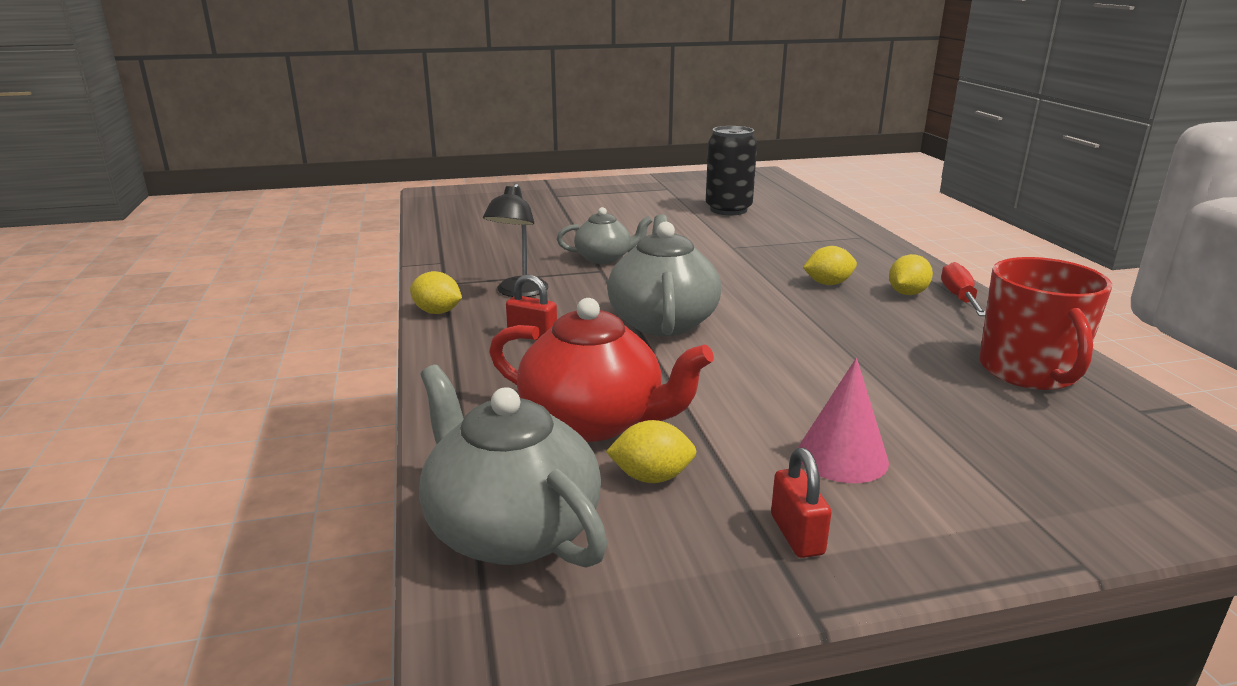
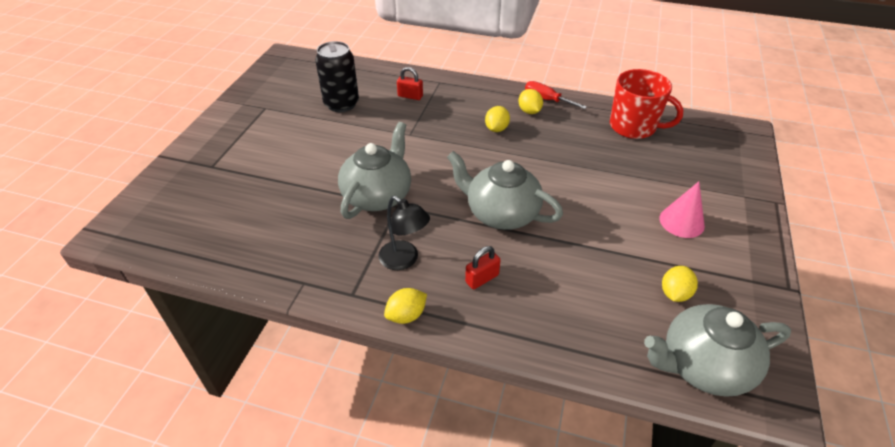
camera: 60 degrees left, 20 degrees up
(594, 421) = (609, 293): red teapot -> none
(604, 258) = (377, 196): grey teapot -> grey teapot, size x1.65
(797, 535) = (737, 267): red padlock -> red padlock (410, 96)

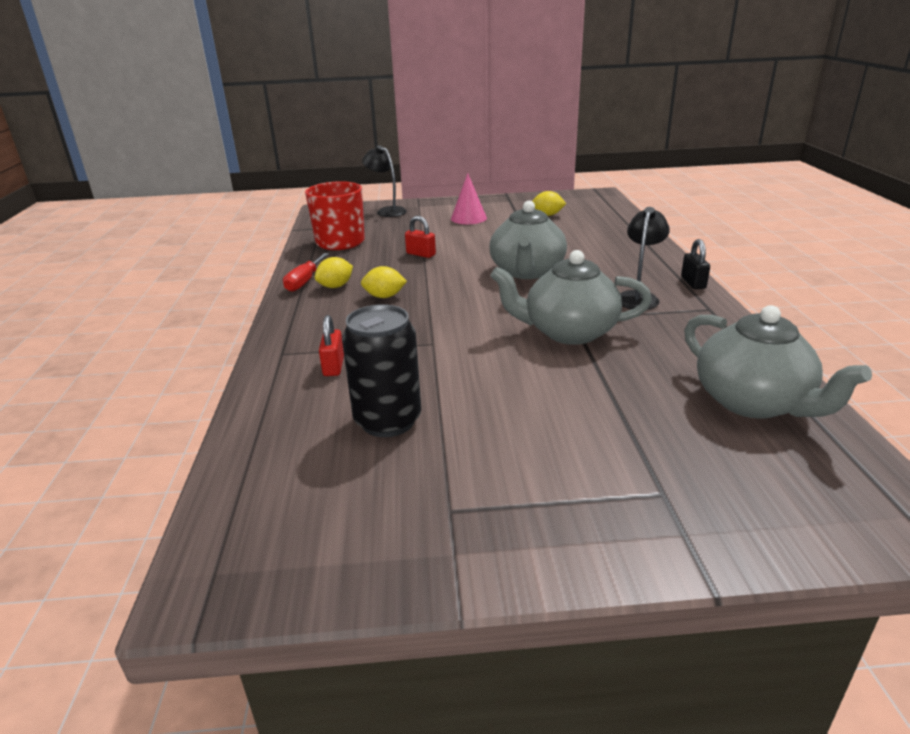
camera: 110 degrees left, 15 degrees down
(406, 315) = (693, 283): yellow lemon -> black padlock
(482, 278) = (614, 265): red padlock -> red padlock (421, 254)
(703, 366) = (598, 206): grey teapot -> grey teapot (753, 402)
(727, 169) = (387, 211): none -> black lamp

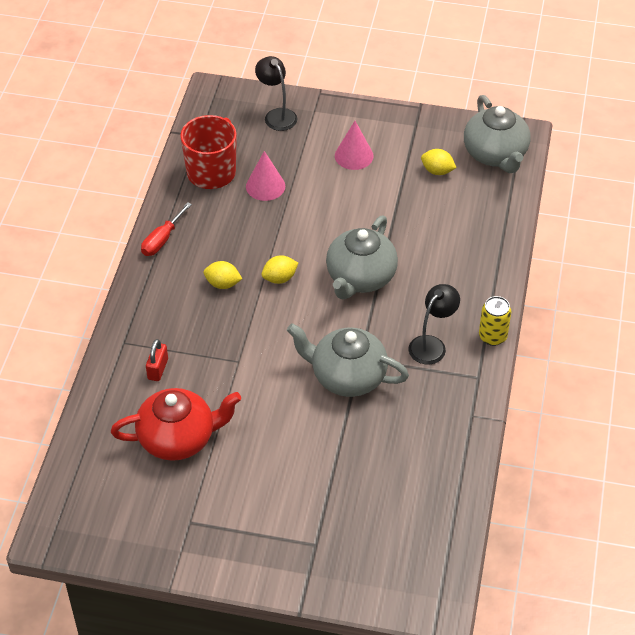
camera: 15 degrees right, 20 degrees up
(335, 286) = (186, 255): yellow lemon -> yellow lemon (279, 278)
(388, 421) = (178, 438): black can -> red teapot
(397, 241) = (265, 186): none -> pink cone
(421, 254) = (278, 218): red padlock -> none
(693, 283) = (492, 336): black padlock -> yellow can
(753, 402) = (426, 489): grey teapot -> grey teapot (495, 154)

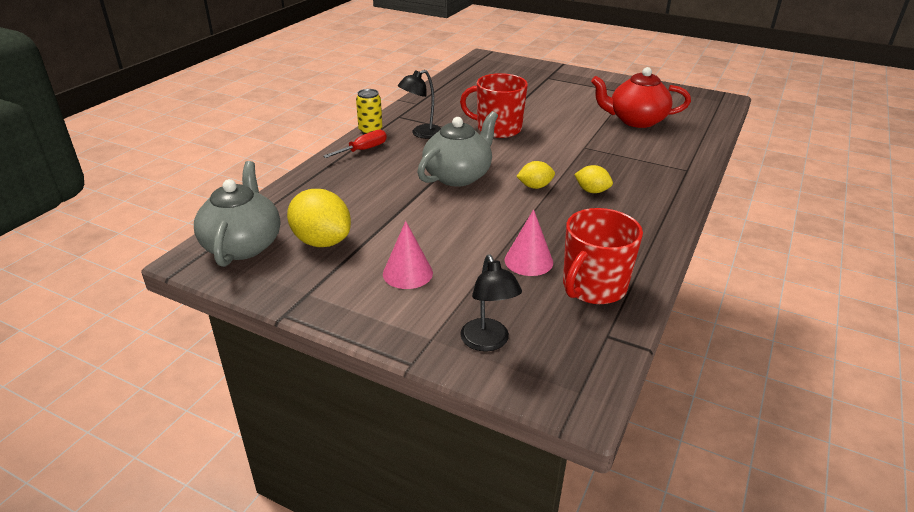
camera: 165 degrees left, 15 degrees down
(158, 369) = (654, 152): red padlock -> none
(162, 240) = (656, 232): red screwdriver -> red screwdriver (363, 150)
(347, 376) = (498, 129): grey teapot -> red mug
(437, 171) = (322, 241): yellow lemon -> yellow lemon, size x1.81

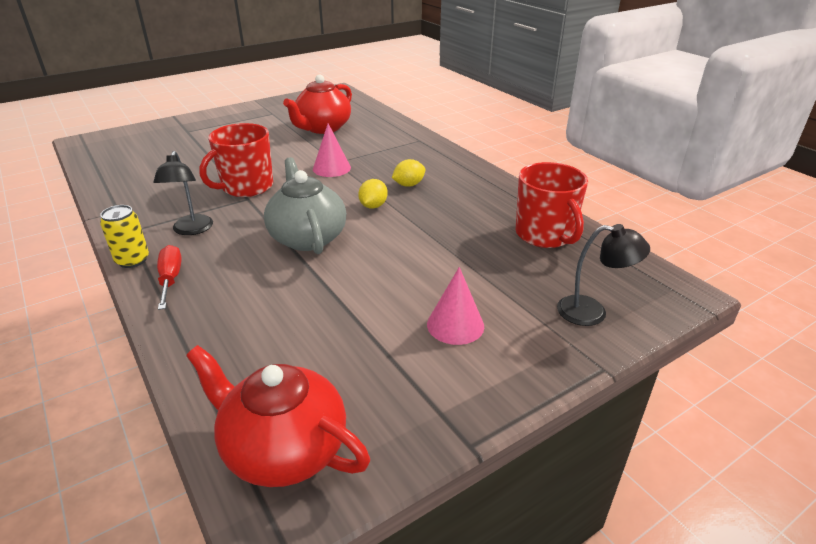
camera: 60 degrees left, 0 degrees up
(243, 245) = (283, 449): grey teapot -> red teapot
(322, 241) = (341, 370): yellow lemon -> none
(528, 261) = (487, 250): pink cone -> pink cone (331, 168)

